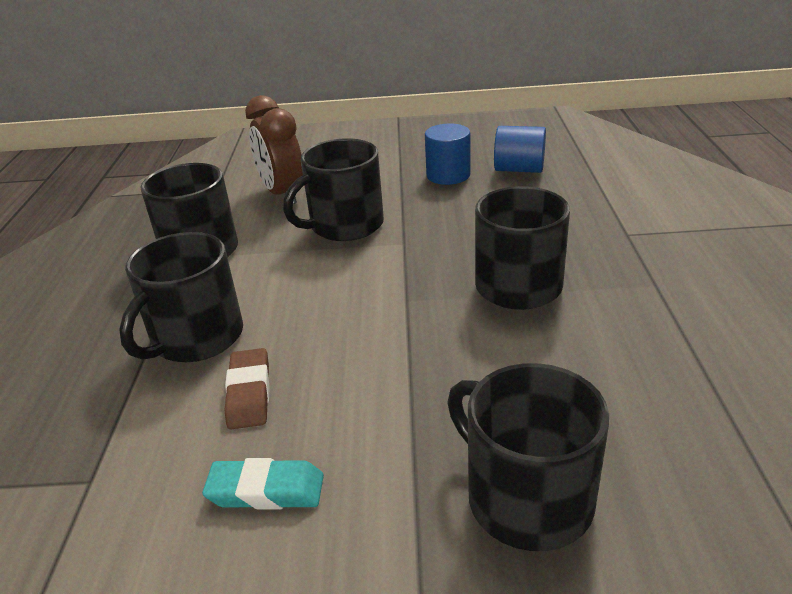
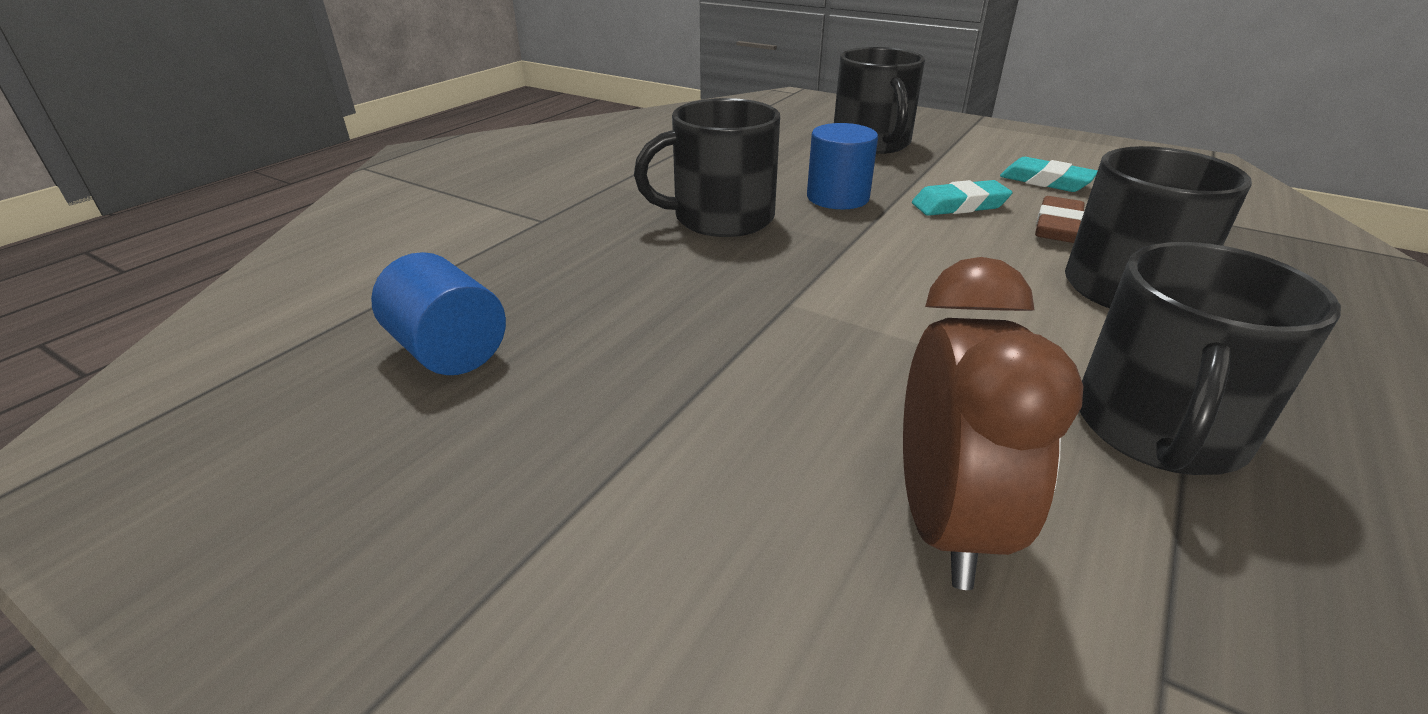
camera: 150 degrees left, 0 degrees up
(345, 225) = (852, 367): black mug -> none
(347, 389) = (959, 205): none -> turquoise eraser
(448, 175) = (564, 397): blue cylinder -> blue cylinder (837, 197)

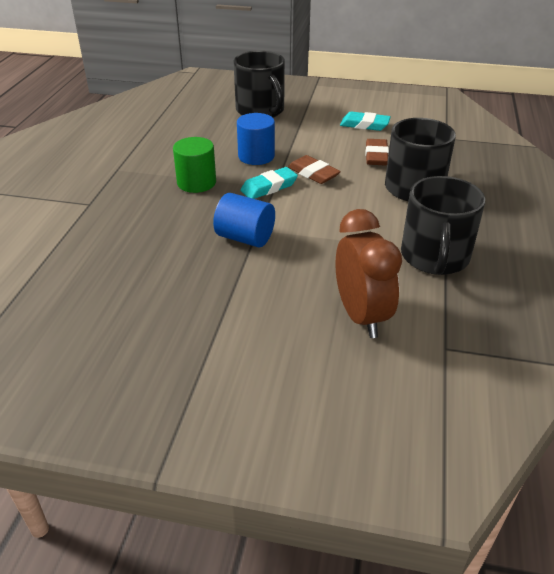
camera: 20 degrees left, 5 degrees up
(449, 351) = (95, 294): blue cylinder -> blue cylinder (245, 238)
(721, 218) = (196, 183): black mug -> green cylinder
(928, 235) = (313, 173): none -> brown eraser
(959, 205) = (324, 150): turquoise eraser -> turquoise eraser (269, 187)

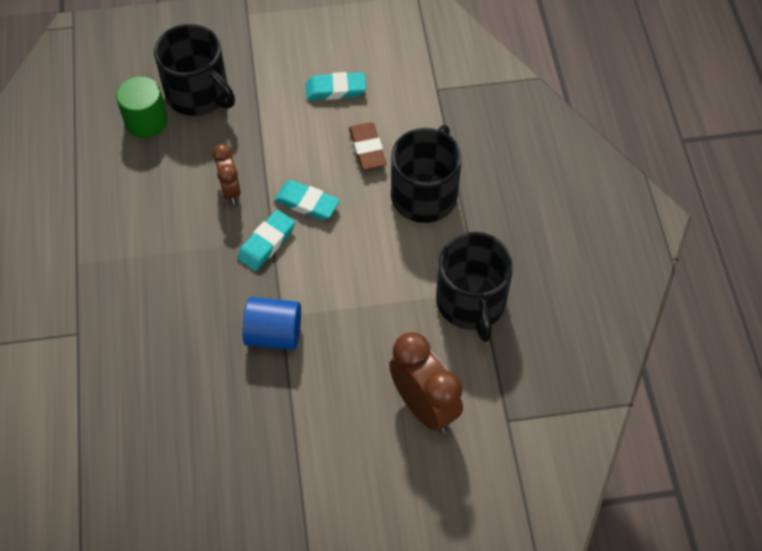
camera: 20 degrees left, 20 degrees up
(196, 183) = (182, 260): green cylinder -> green cylinder (146, 121)
(256, 156) = (230, 190): blue cylinder -> brown clock
(313, 173) = (307, 203): brown eraser -> turquoise eraser

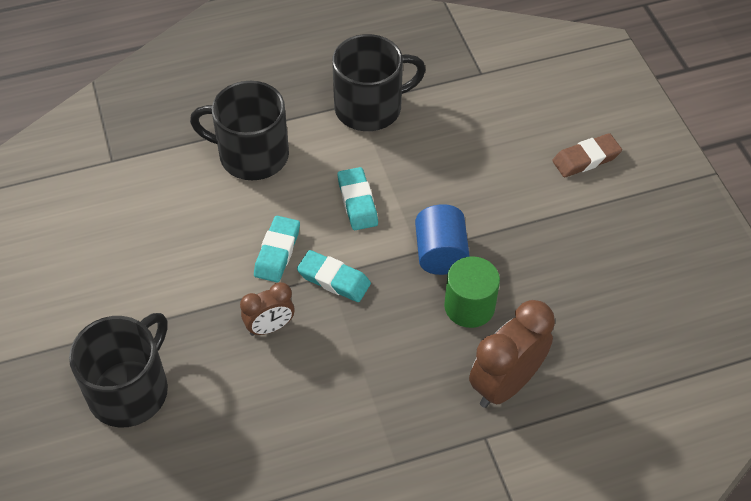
camera: 100 degrees left, 5 degrees down
(146, 121) = (177, 439): green cylinder -> green cylinder (469, 306)
(336, 89) = (117, 250): turquoise eraser -> turquoise eraser (357, 202)
(367, 149) = (199, 210): brown eraser -> brown eraser (586, 159)
(424, 406) = (485, 129): brown clock -> brown clock (505, 384)

